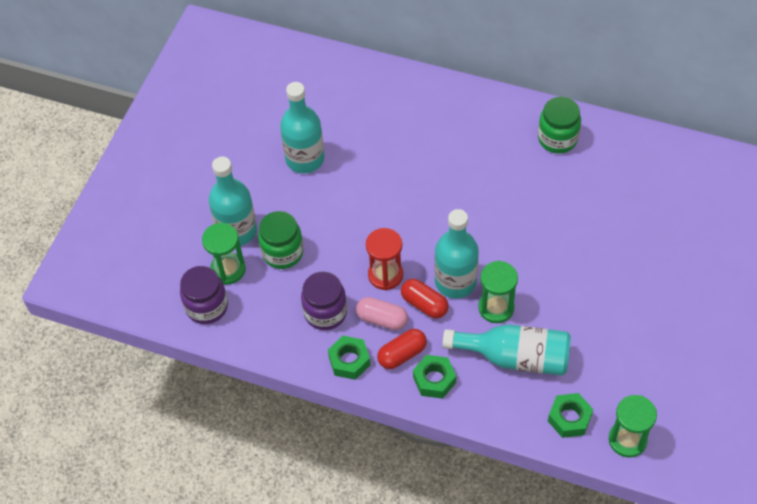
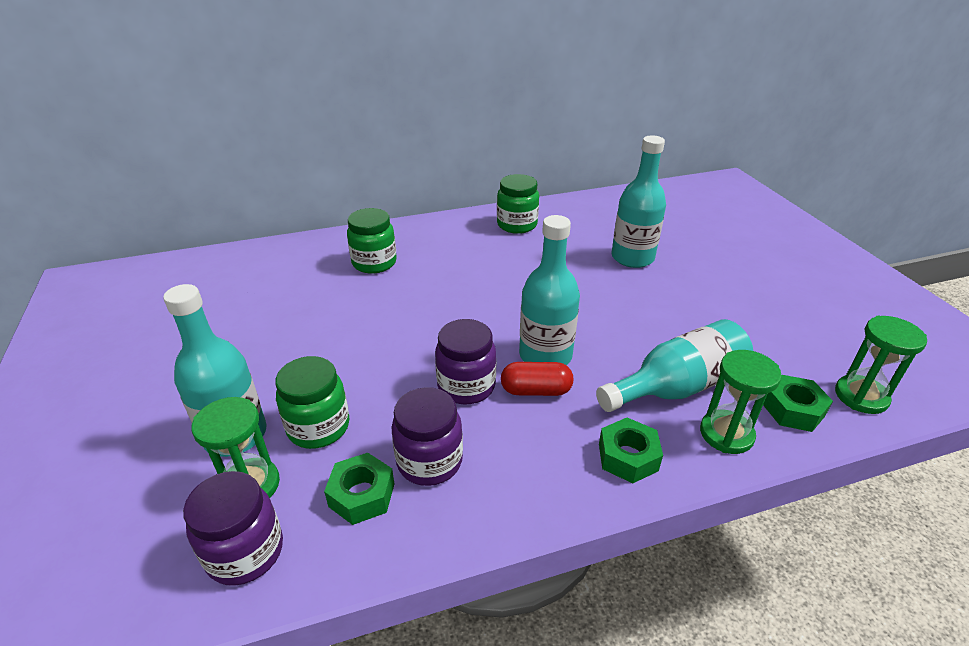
camera: 40 degrees left, 20 degrees down
(305, 159) = (279, 331): turquoise bottle -> turquoise bottle (632, 258)
(349, 361) = (510, 498): green nut -> green nut (362, 495)
(382, 319) = (505, 430): pink capsule -> none
(385, 275) = (466, 386): red hourglass -> purple jar
(402, 354) = (564, 452): red capsule -> none
(410, 123) = (374, 263): none -> green jar
(496, 308) = (608, 356): green hourglass -> green hourglass (726, 434)

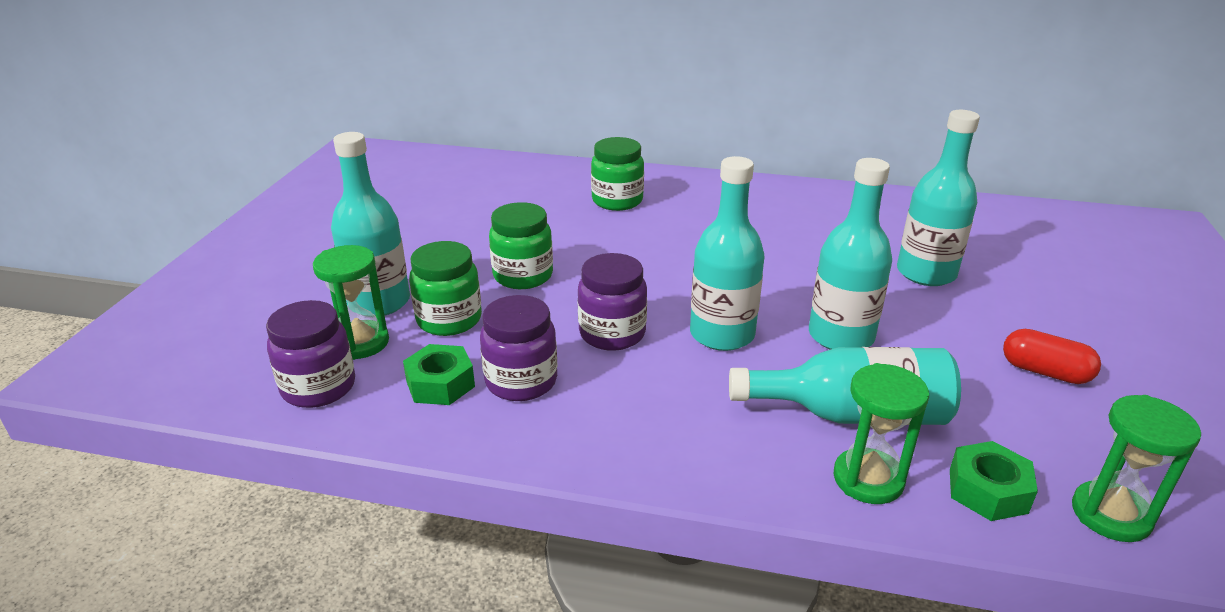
camera: 30 degrees right, 5 degrees down
(517, 225) = (808, 204): green jar -> green jar (523, 276)
(536, 390) = (681, 361): red capsule -> red capsule (1045, 372)
(622, 326) = (841, 336): none -> turquoise bottle
(628, 457) = (725, 454): green nut -> none

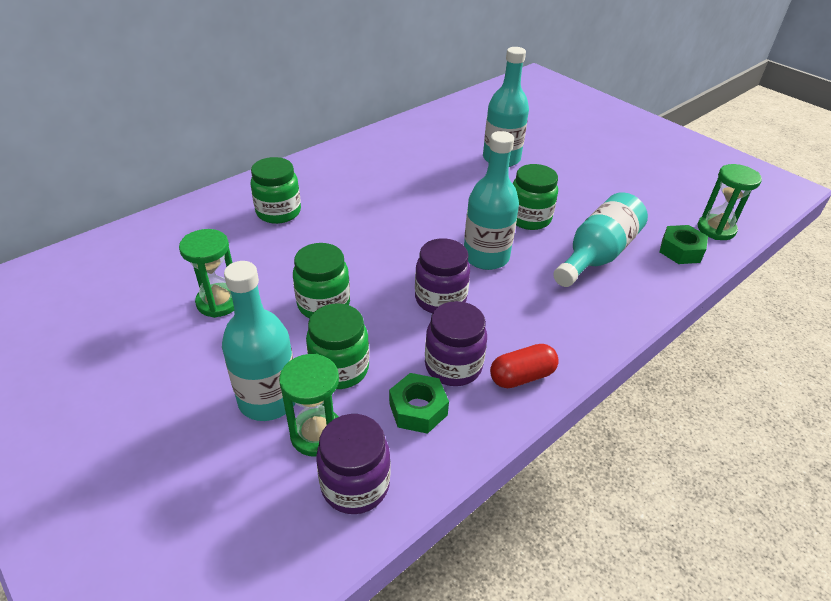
camera: 55 degrees left, 10 degrees up
(841, 336) = (529, 218): turquoise bottle -> green jar
(868, 479) = (649, 280): green hourglass -> green hourglass (219, 302)
(1045, 372) = (613, 181): red capsule -> red capsule (522, 376)

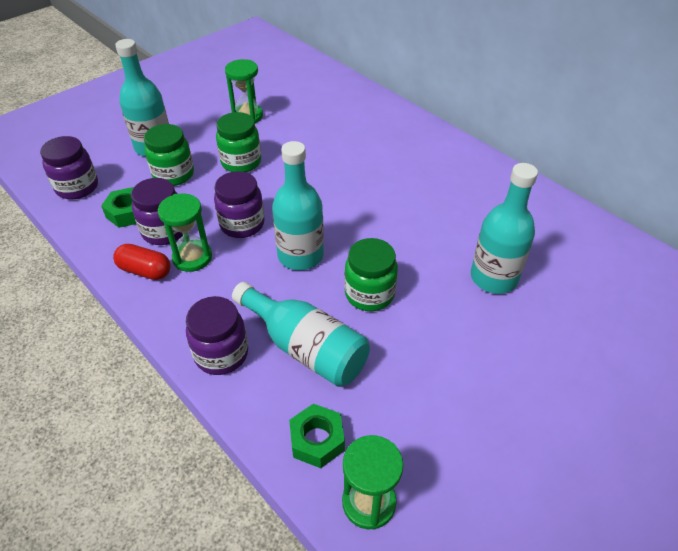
camera: 90 degrees right, 5 degrees up
(278, 212) = (358, 129): green jar -> none
(317, 434) = (120, 169): green hourglass -> green hourglass (192, 257)
(522, 376) = (145, 271): red capsule -> red capsule turned 45 degrees counterclockwise
(619, 306) = (221, 354): none -> purple jar

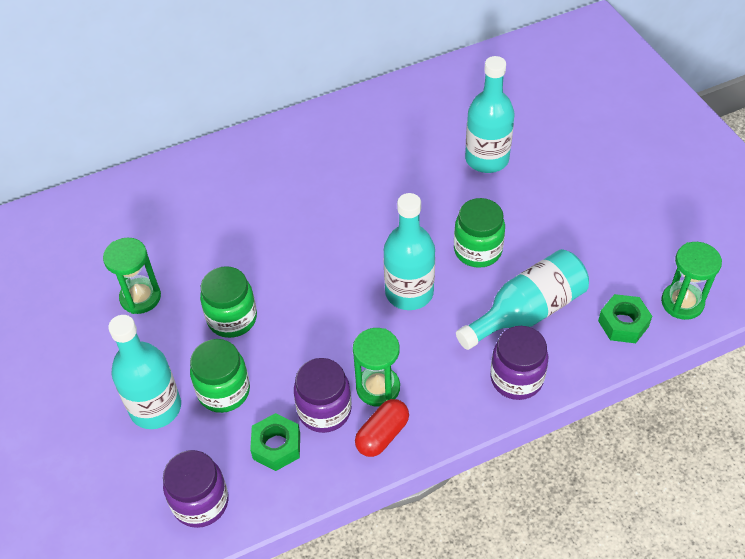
camera: 70 degrees left, 5 degrees up
(242, 224) = (342, 334): purple jar -> none

